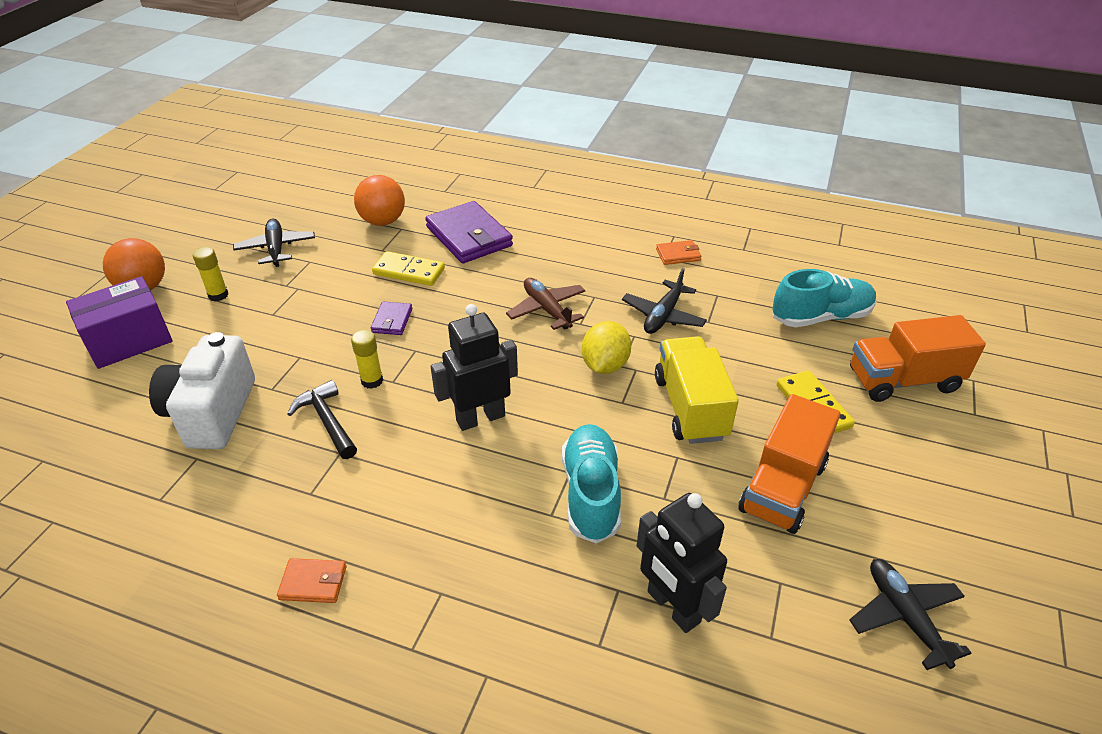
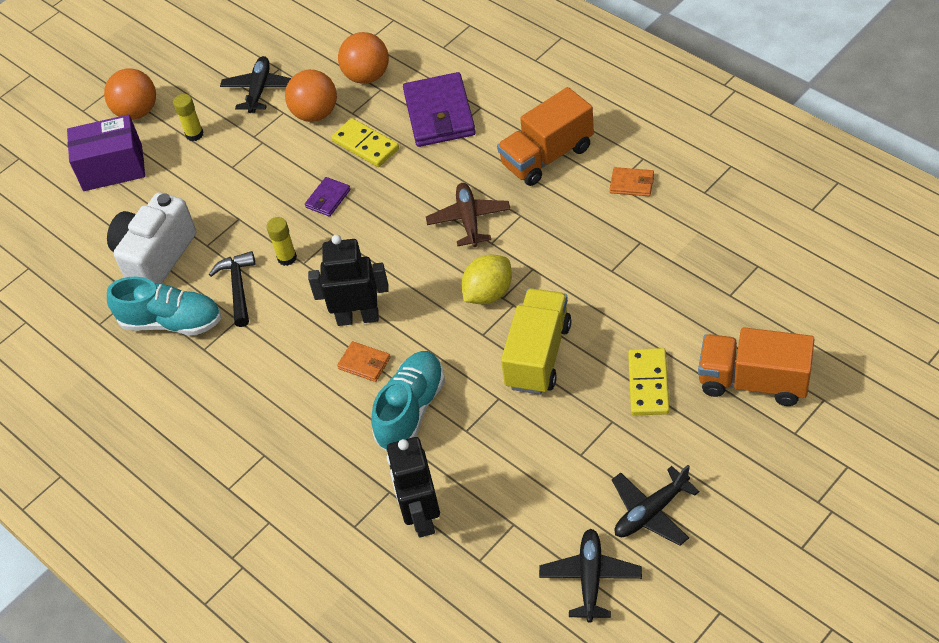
camera: 30 degrees right, 10 degrees up
(313, 583) = (181, 420): orange wallet -> orange wallet (364, 363)
(344, 257) = (315, 114): none -> orange ball
(663, 315) = (573, 253): black plane -> black plane (651, 512)
(782, 487) = (568, 450): orange truck -> orange truck (547, 156)
(820, 317) = (725, 293): turquoise shoe -> turquoise shoe (171, 322)

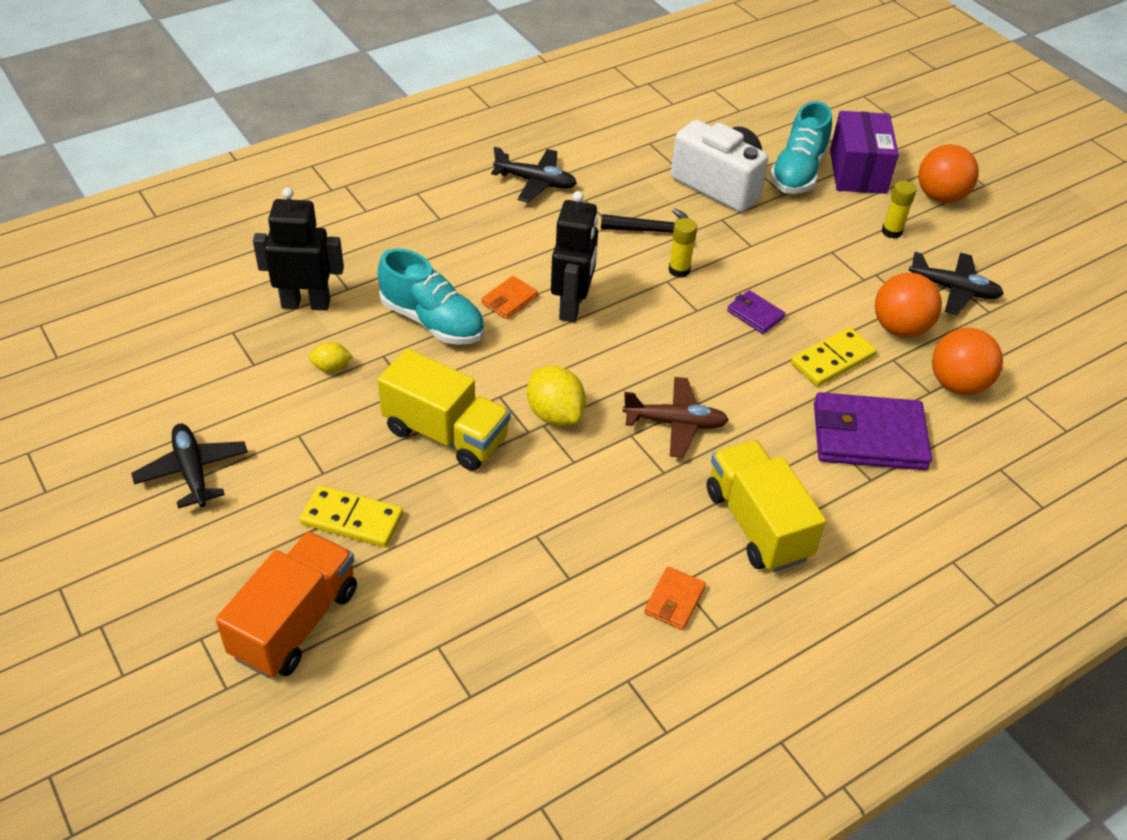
camera: 95 degrees right, 5 degrees down
(171, 322) = (629, 184): turquoise shoe -> turquoise shoe (798, 172)
(495, 462) = (331, 367): none -> yellow lemon
(547, 156) = (757, 524): orange truck -> yellow truck
(590, 578) = (155, 403): black plane -> black plane (535, 182)

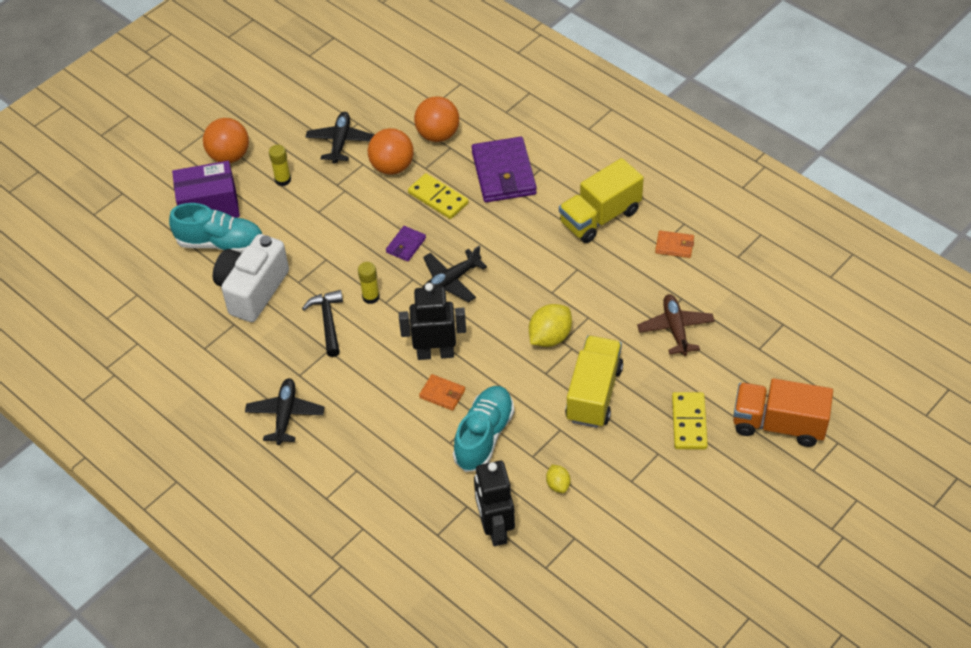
camera: 100 degrees left, 5 degrees up
(192, 471) = (691, 532): black plane -> black plane (450, 281)
(675, 423) = (532, 271): brown plane -> brown plane (675, 329)

